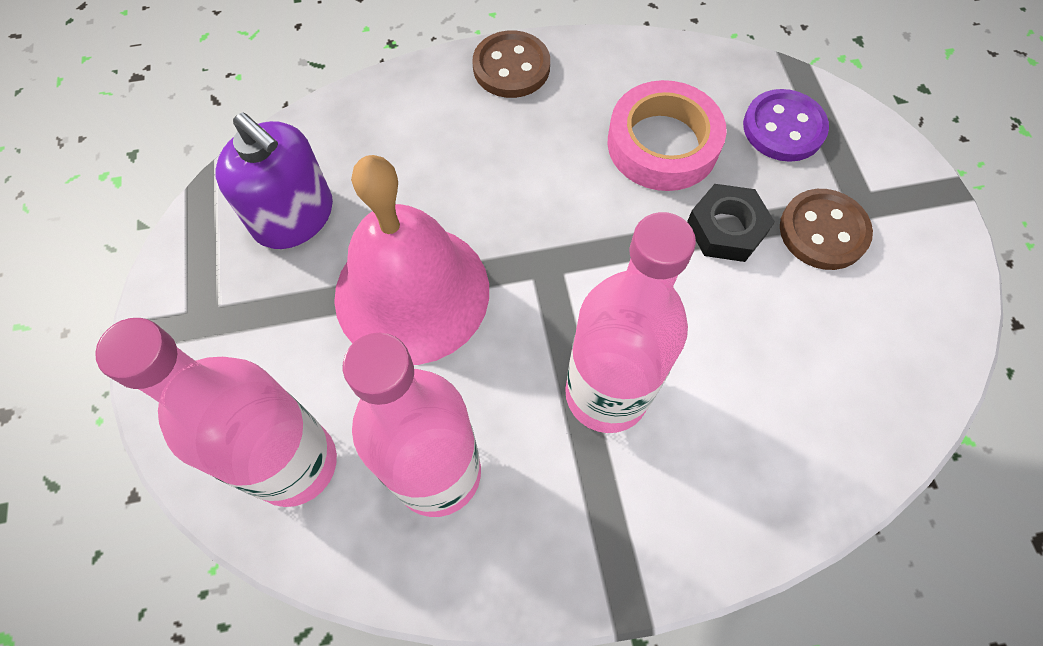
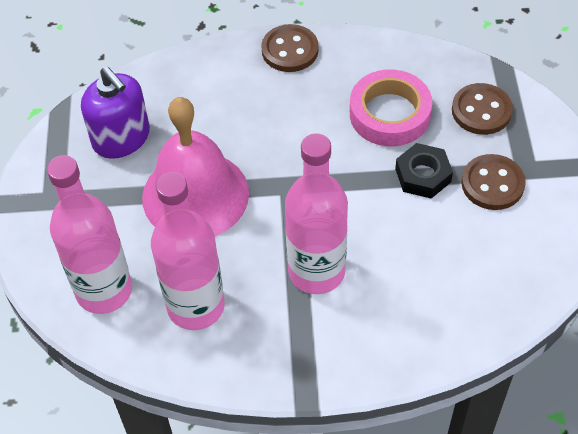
camera: 10 degrees right, 10 degrees down
(783, 128) = (481, 111): purple button -> brown button

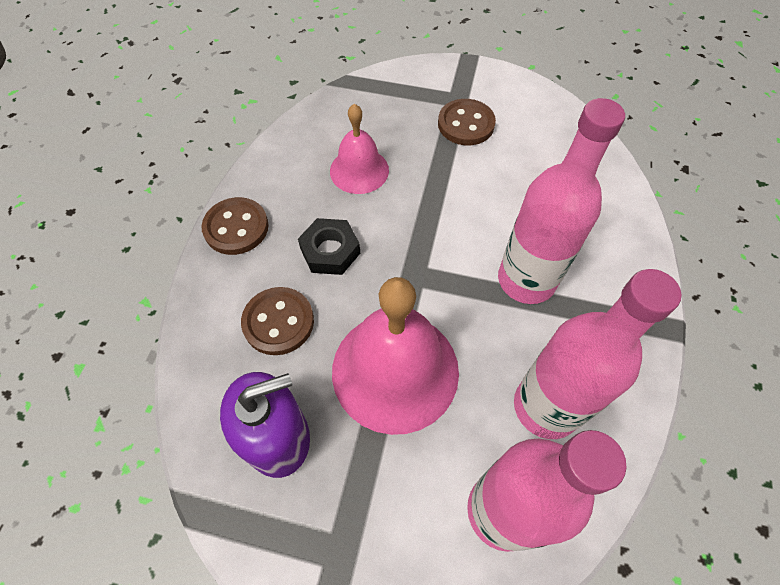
camera: 75 degrees left, 5 degrees up
(389, 114) = (359, 170): pink tape -> pink bell
(423, 175) = (440, 167): black nut -> black nut (330, 251)
(481, 111) = (384, 108): brown button -> brown button (278, 322)

